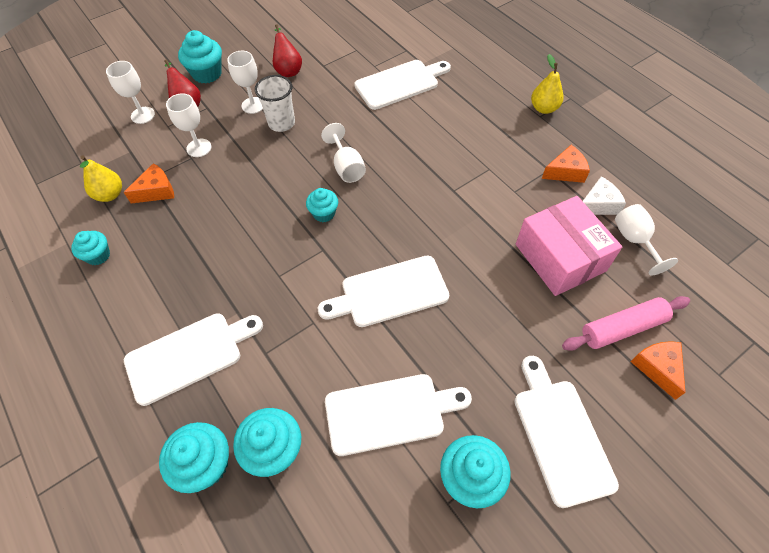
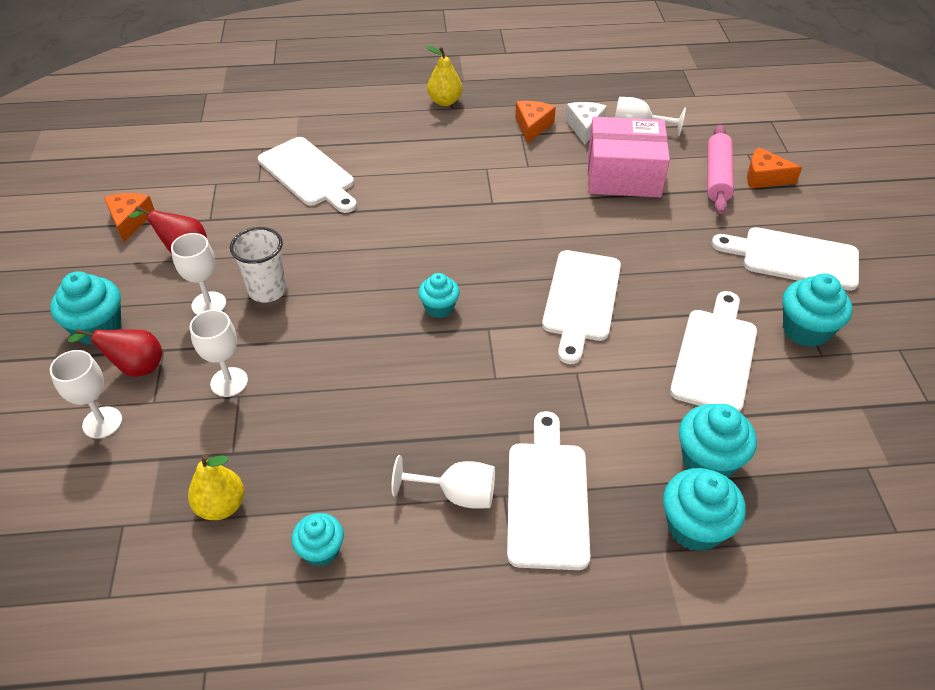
camera: 60 degrees left, 10 degrees down
(156, 191) = (263, 450): orange cheese -> orange cheese (130, 220)
(346, 167) = (389, 264): white goblet -> white goblet (457, 494)
(400, 84) = (308, 174): white cutting board -> white cutting board turned 135 degrees clockwise

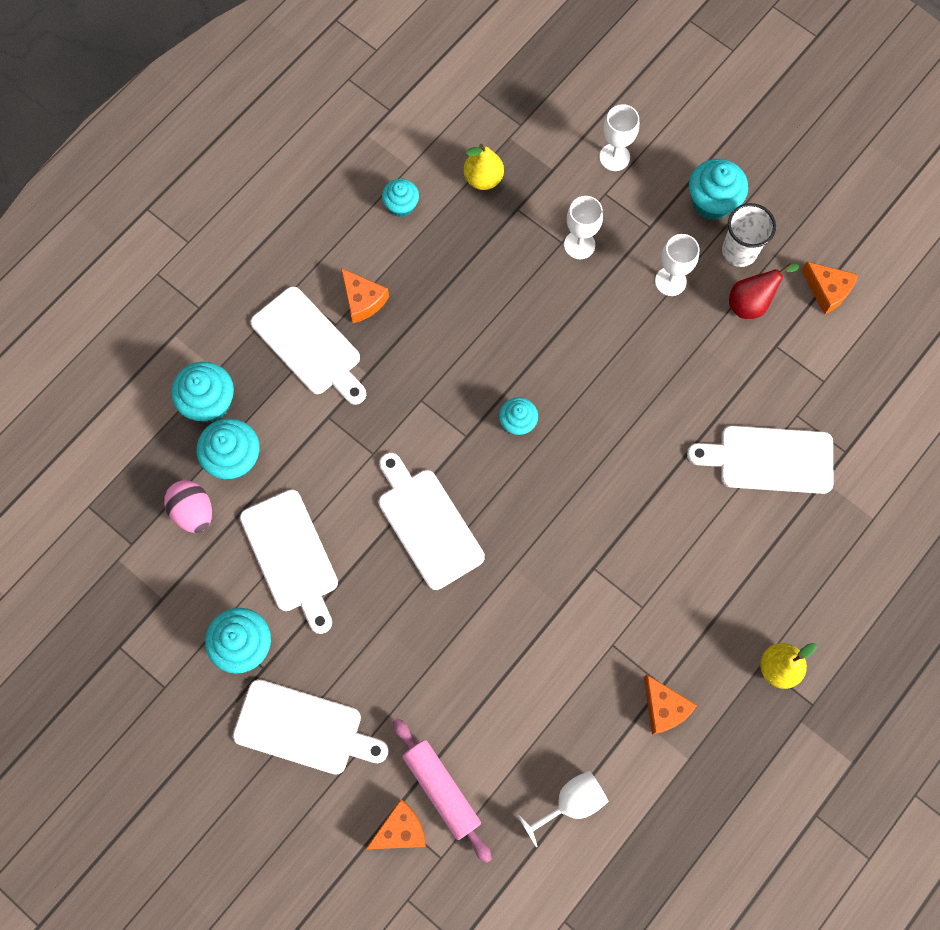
camera: 135 degrees right, 25 degrees up
(135, 367) = (648, 201): red pear -> none
(267, 290) = (648, 327): white cup -> white cup (739, 251)
(457, 494) = (363, 300): white goblet -> orange cheese
(585, 127) = (618, 754): white cheese -> none
(623, 175) = (522, 711): pink box -> none
(783, 448) = (193, 511): none -> pink egg
(793, 258) = (304, 729): white cutting board -> white cutting board turned 45 degrees clockwise

